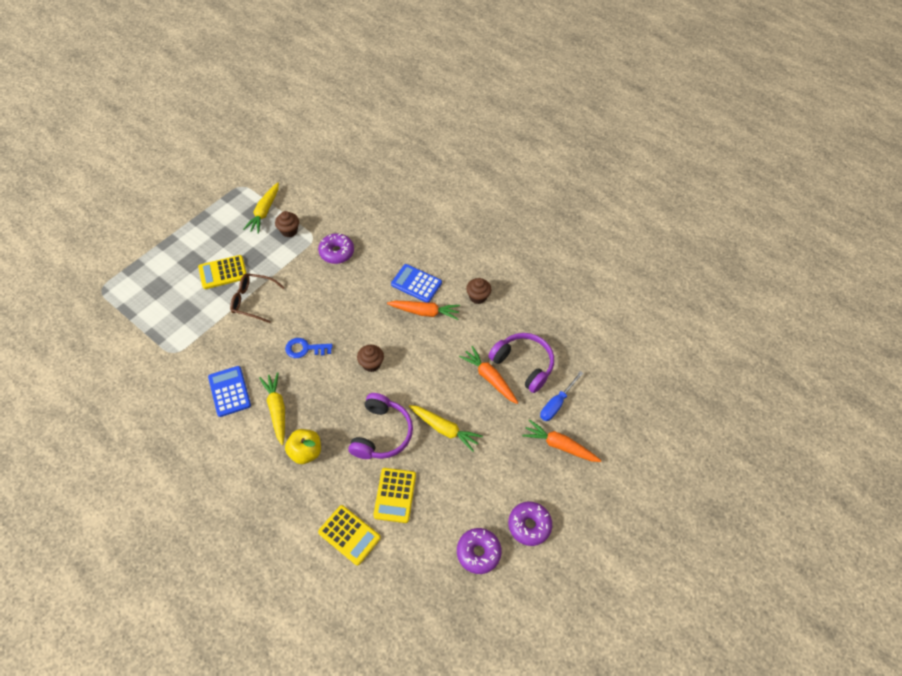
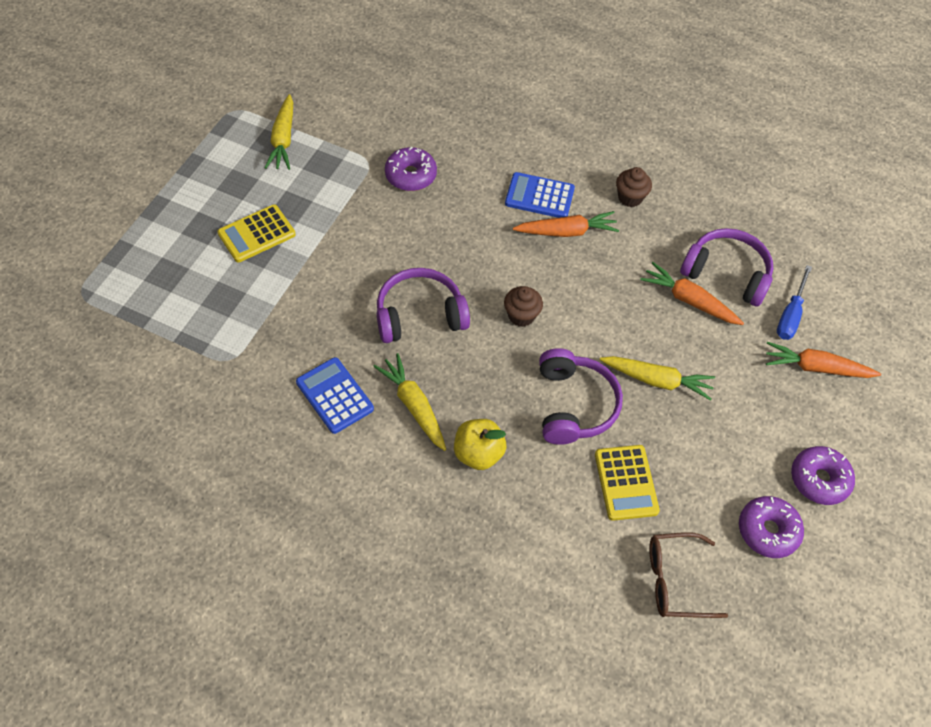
camera: 15 degrees left, 0 degrees up
(252, 300) = (316, 264): brown glasses -> brown glasses (674, 580)
(289, 231) = (330, 159): brown cupcake -> none
(305, 349) = (419, 315): blue key -> purple headphones
(349, 535) = (585, 550): yellow calculator -> none

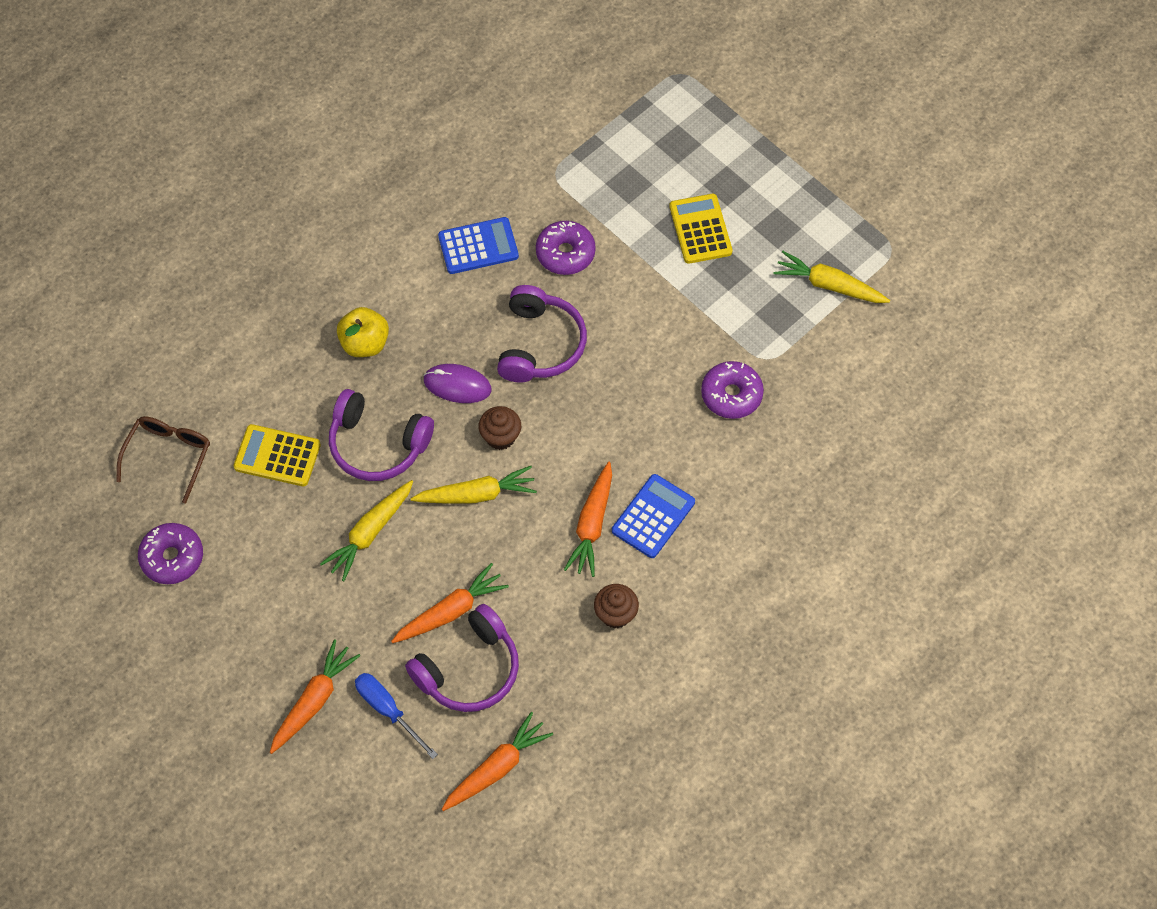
camera: 115 degrees right, 5 degrees up
(413, 406) = (439, 307): yellow carrot -> yellow carrot (476, 494)
(487, 363) = (457, 385): none -> purple mouse
(786, 233) = (497, 768): none -> orange carrot
(819, 479) = (196, 633): purple donut -> purple donut (565, 253)

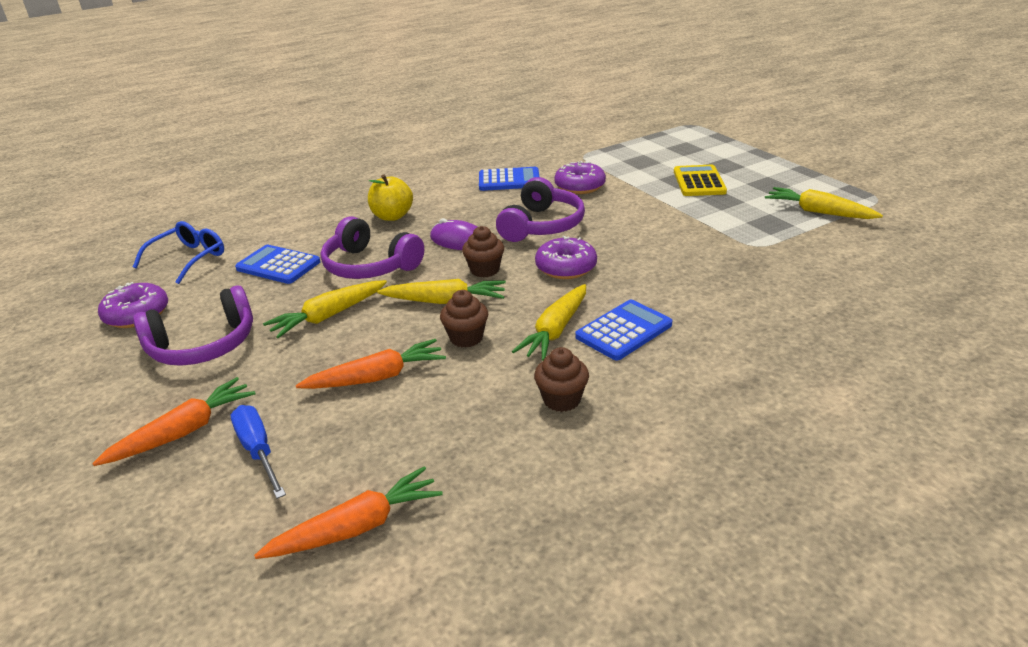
camera: 15 degrees right, 30 degrees down
(169, 455) = (189, 258): brown glasses -> blue glasses
(277, 456) = (278, 265): yellow calculator -> blue calculator
(469, 669) = (372, 427): purple headphones -> purple headphones (203, 345)
(513, 546) = (466, 338): none -> brown cupcake
(592, 525) = (555, 330): orange carrot -> yellow carrot
(731, 395) = (719, 262): purple donut -> purple donut (566, 267)

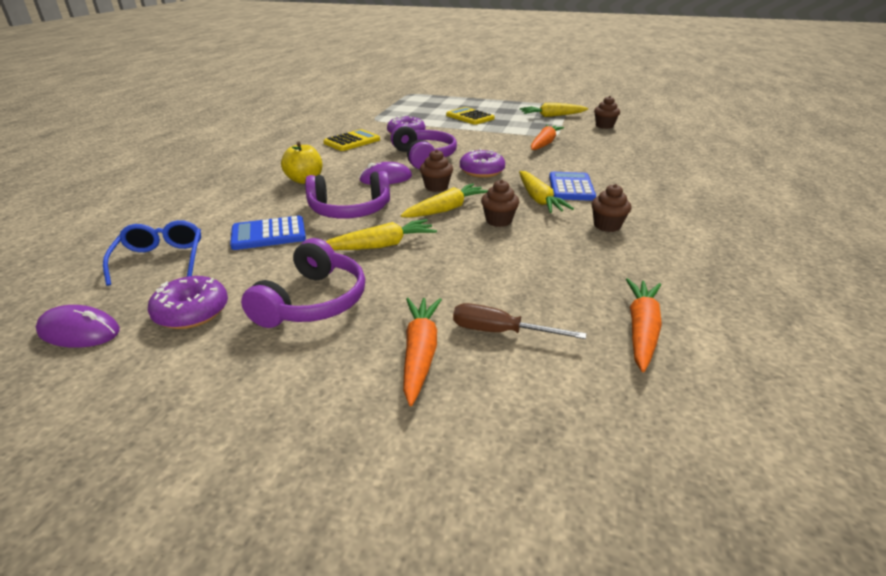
camera: 45 degrees left, 0 degrees up
(76, 298) = (79, 331): none -> purple mouse
(258, 451) = (500, 332): blue screwdriver -> brown screwdriver
(328, 316) = (381, 245): yellow carrot -> yellow carrot turned 120 degrees counterclockwise
(377, 377) = (489, 260): orange carrot -> orange carrot (544, 143)
(509, 180) = (352, 141): blue calculator -> yellow calculator
(869, 253) = (604, 126): none -> brown cupcake

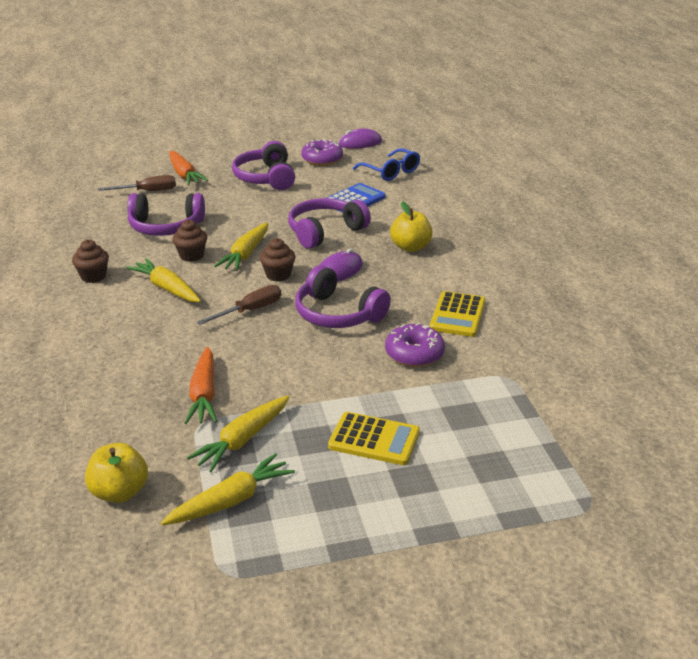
camera: 150 degrees right, 0 degrees up
(381, 245) = (265, 214): yellow carrot -> yellow carrot (242, 440)
(482, 171) = (250, 310): purple donut -> brown screwdriver
(506, 260) = (166, 227): none -> purple headphones
(571, 187) = (139, 314): blue calculator -> none
(604, 126) = (120, 492): brown cupcake -> yellow apple
(641, 330) = (66, 211): orange carrot -> none

